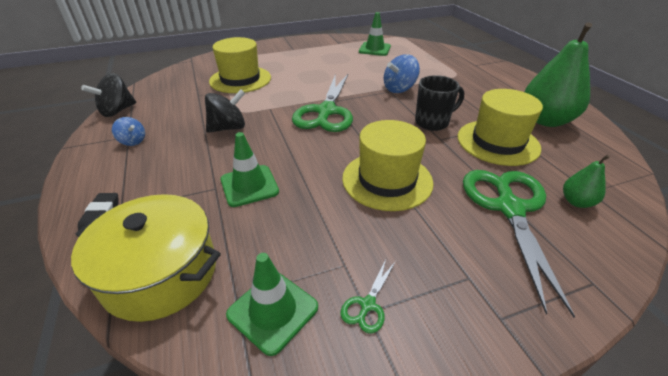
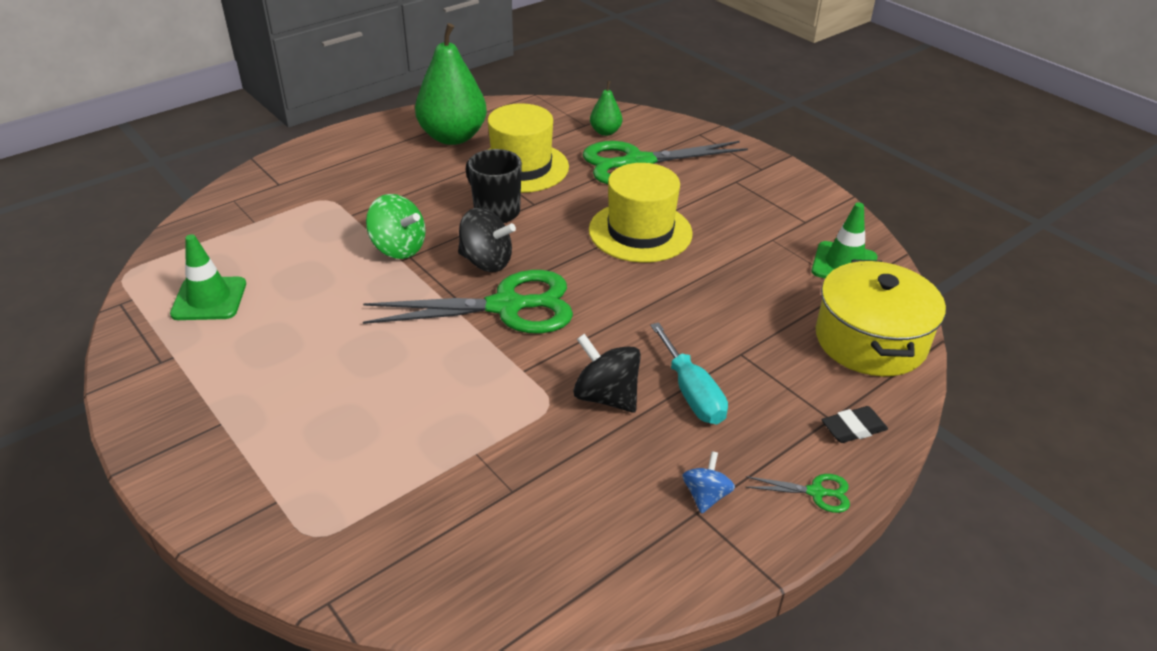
camera: 110 degrees left, 0 degrees up
(117, 111) = (631, 589): black spinning top -> black spinning top (486, 262)
(202, 157) = (691, 393): none -> turquoise screwdriver
(240, 79) = (419, 454): yellow hat -> none
(249, 186) = (717, 327): green traffic cone -> none
(367, 305) = (799, 222): green scissors -> green scissors (816, 492)
(399, 89) = (398, 248): blue spinning top -> green spinning top

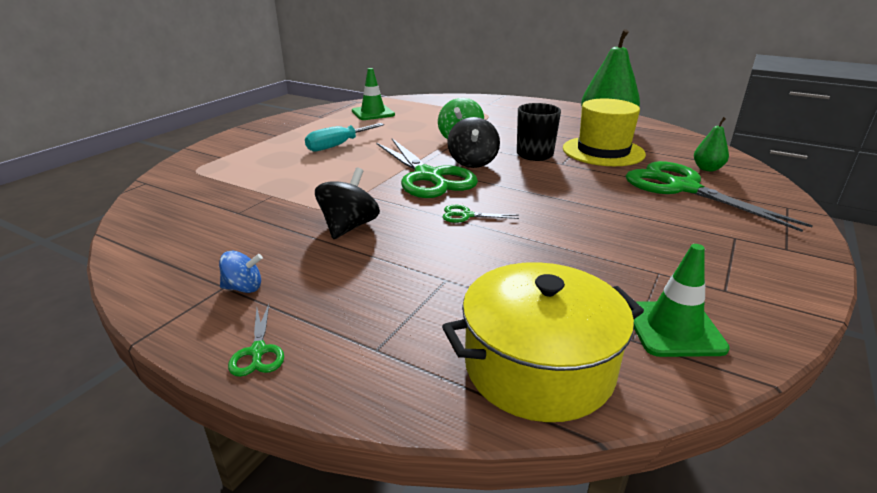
camera: 70 degrees right, 10 degrees down
(623, 306) = (466, 215): none -> green scissors
(640, 232) = (579, 205): yellow hat -> none
(691, 393) = (373, 262): turquoise screwdriver -> turquoise screwdriver (337, 145)
(853, 429) = (366, 368): black eraser -> none

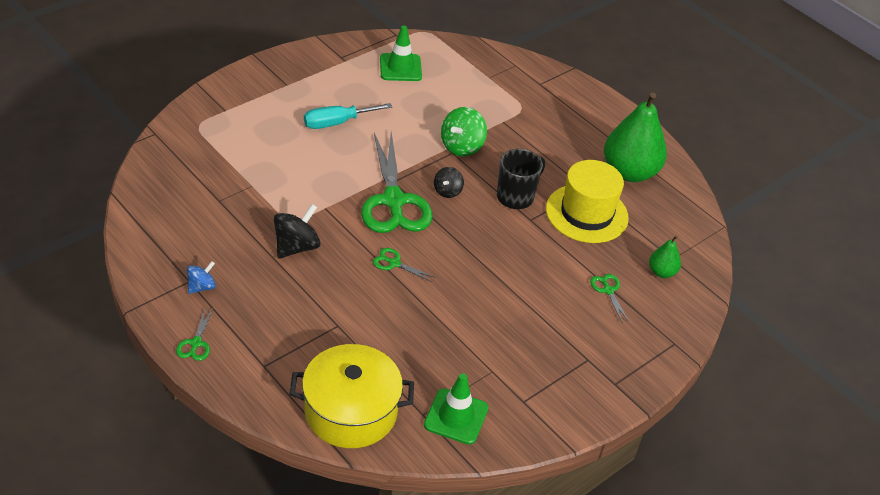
camera: 15 degrees right, 15 degrees up
(244, 288) = (201, 287): blue spinning top -> blue spinning top turned 60 degrees counterclockwise
(472, 162) = (447, 191): black spinning top -> black spinning top, size x0.61
(682, 188) = (608, 290): green scissors -> green scissors, size x0.41

